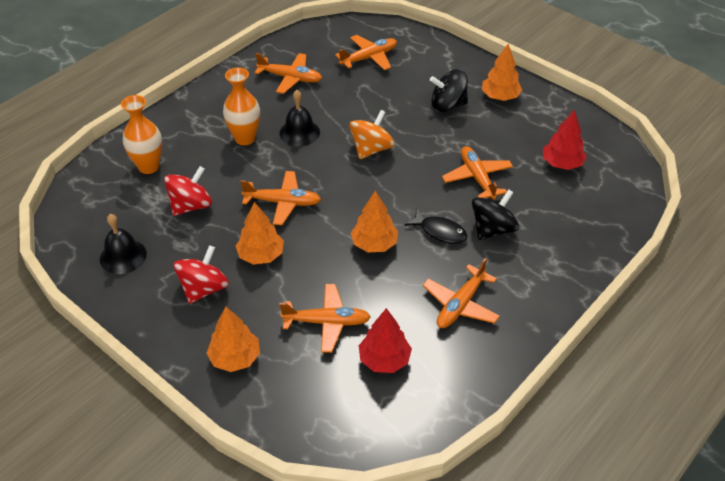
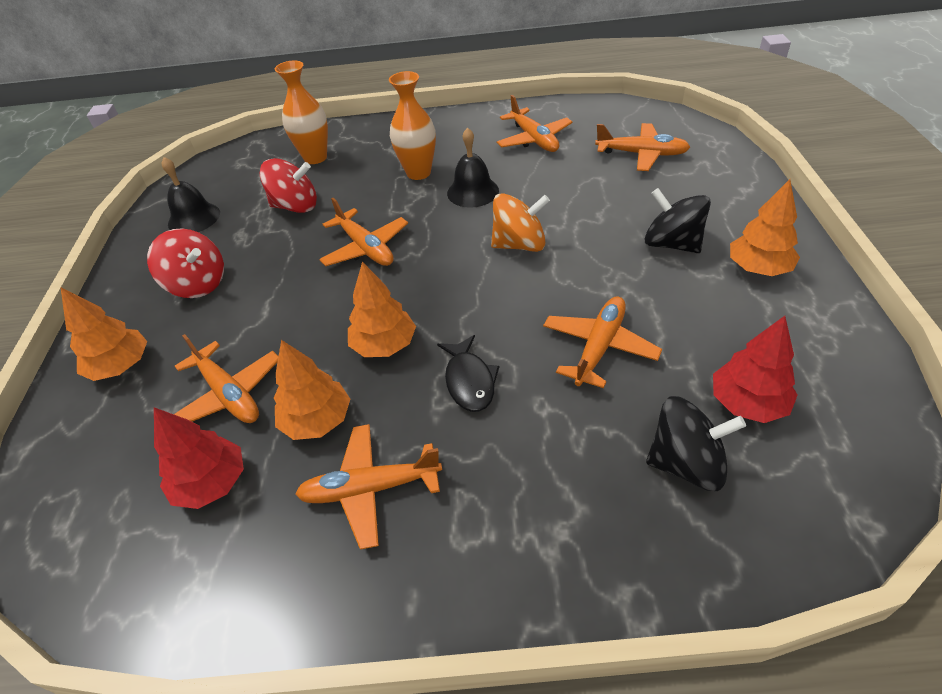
camera: 50 degrees right, 0 degrees up
(204, 288) = (198, 284): red spinning top -> red spinning top turned 45 degrees clockwise
(261, 255) = (278, 285): orange tree -> orange tree (317, 420)
(493, 229) = (535, 424): black spinning top -> black spinning top (686, 463)

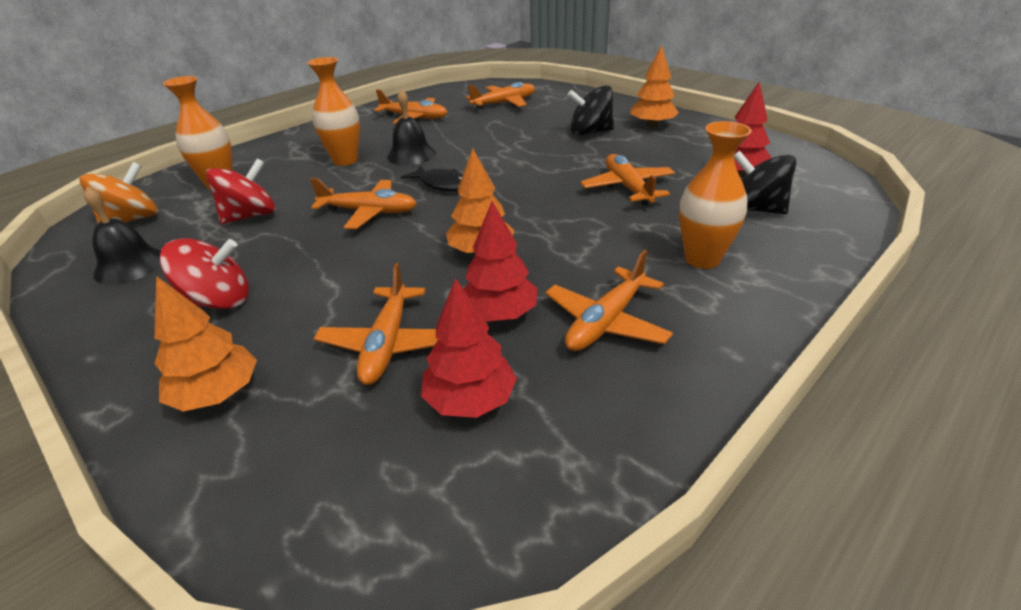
camera: 45 degrees left, 10 degrees down
(229, 394) = (387, 344): orange plane -> orange plane turned 90 degrees clockwise
(317, 420) = (499, 314): orange tree -> red tree
(469, 381) = (576, 238): black fish -> black fish (442, 184)
(519, 244) = (494, 166): orange spinning top -> orange spinning top (132, 220)
(537, 486) = (702, 259): none -> orange vase
(686, 463) = (754, 209): black spinning top -> black spinning top turned 105 degrees counterclockwise

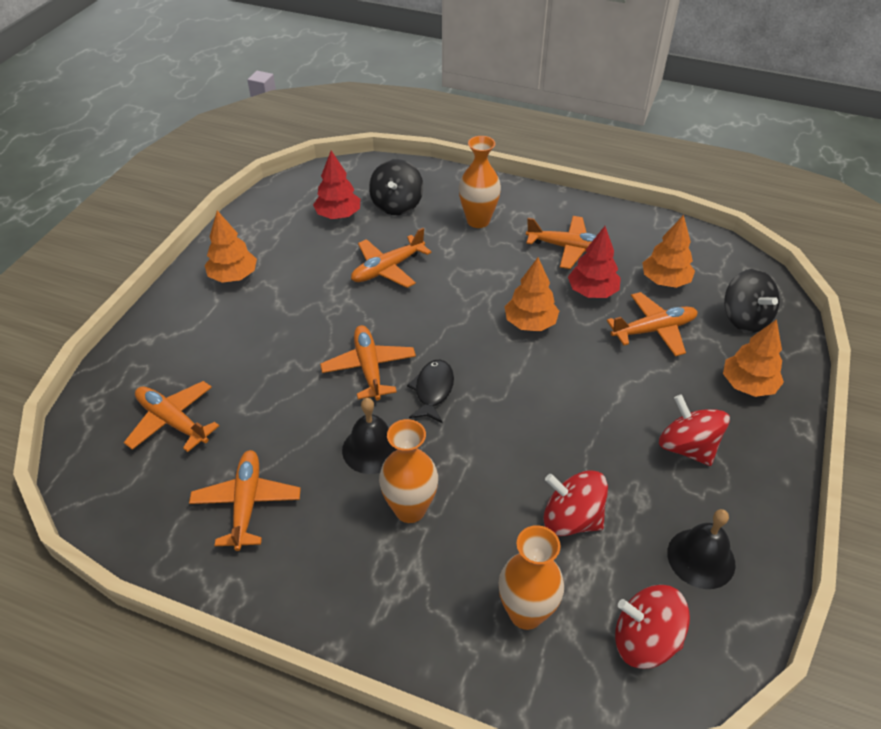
camera: 115 degrees left, 10 degrees up
(132, 220) = (645, 640): orange spinning top -> red spinning top
(369, 212) = (512, 421): orange plane -> orange plane (369, 367)
(470, 400) = (665, 281): red tree -> orange tree
(590, 132) = (264, 317): black spinning top -> black spinning top (745, 319)

